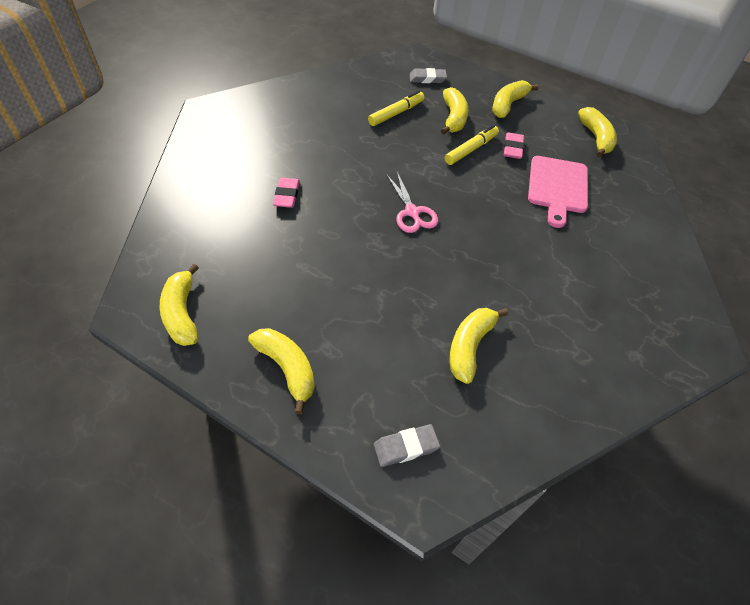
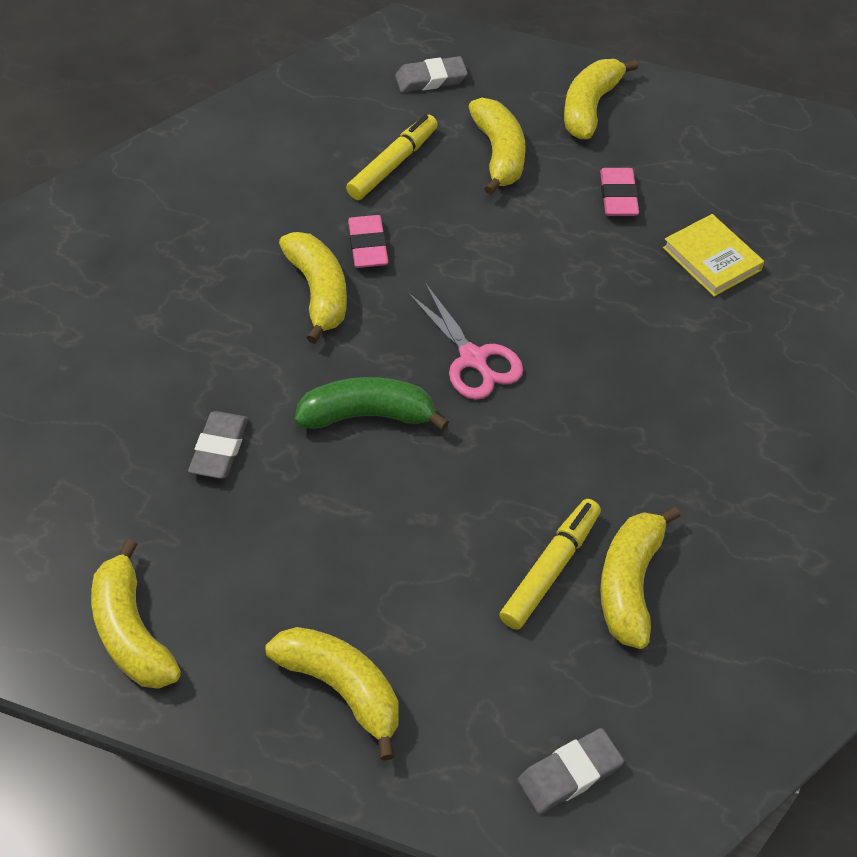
camera: 10 degrees left, 0 degrees up
(261, 230) = (219, 448): none -> grey eraser
(287, 195) = (243, 371): pink eraser -> pink eraser (368, 246)
(346, 229) = (368, 415): none -> green banana
(471, 149) = (545, 213): yellow marker -> yellow marker (550, 569)
(557, 187) = (711, 259): pink cutting board -> yellow book
(596, 138) = (758, 146): yellow banana -> yellow banana (319, 292)

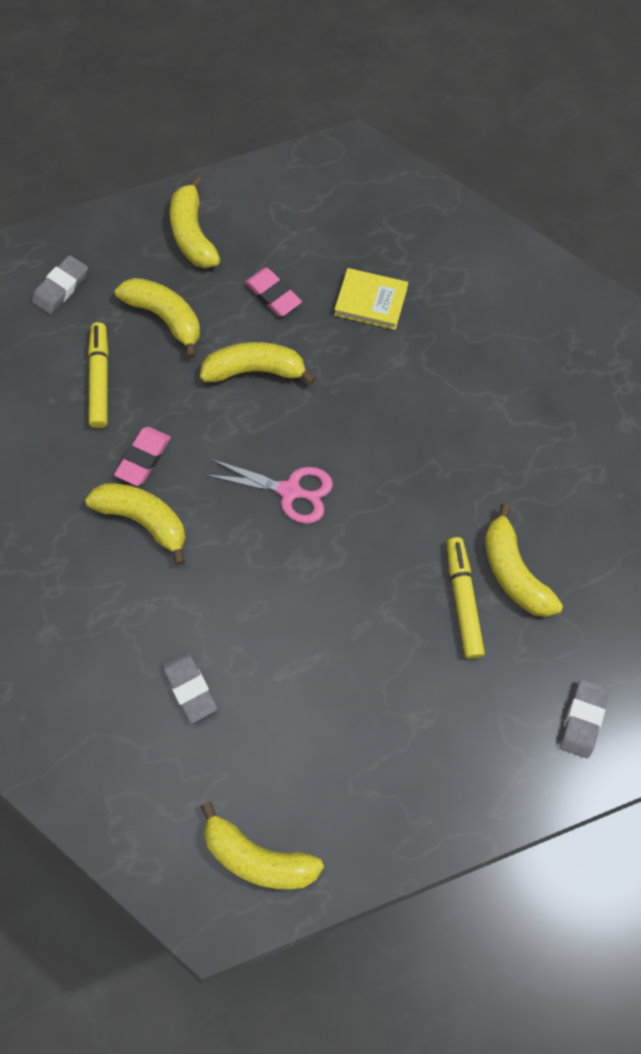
camera: 40 degrees left, 15 degrees up
(342, 688) = (416, 780): yellow banana -> yellow banana (255, 370)
(368, 246) = (143, 458): pink eraser -> pink eraser turned 75 degrees clockwise
(368, 415) = (261, 585): green banana -> none

